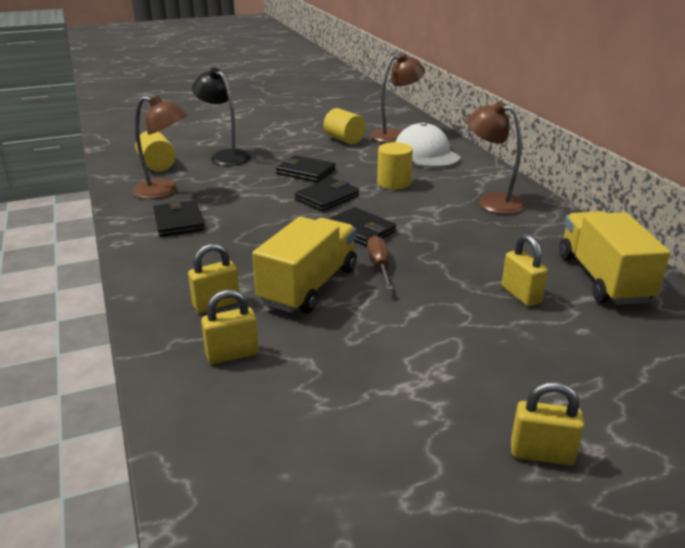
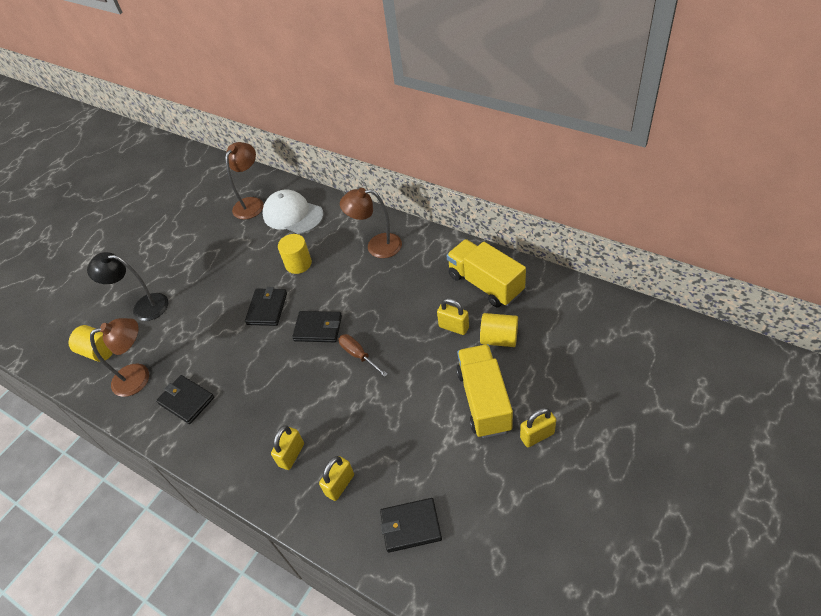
camera: 30 degrees left, 20 degrees up
(305, 172) = (225, 288): black wallet -> black wallet (410, 526)
(309, 286) = (332, 401): yellow truck -> yellow truck (484, 400)
(344, 140) = (218, 231): yellow cylinder -> yellow cylinder (499, 339)

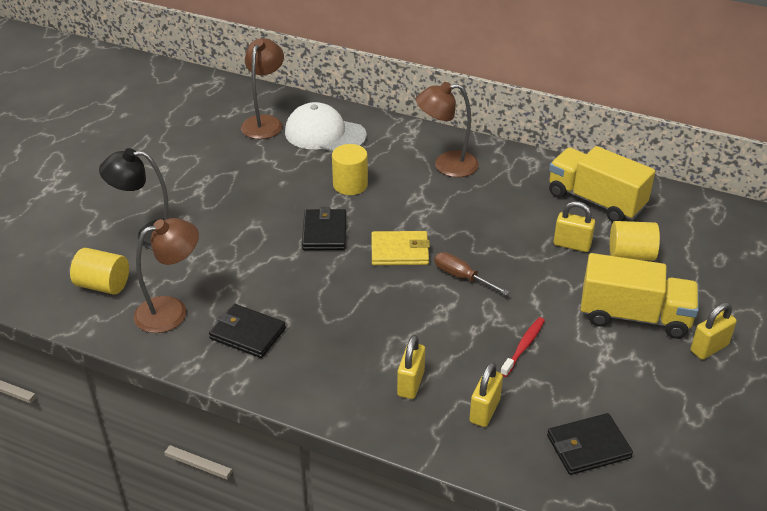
camera: 15 degrees left, 10 degrees down
(318, 328) = (400, 251): black wallet -> yellow wallet
(387, 425) = (523, 346): none -> red toothbrush
(484, 400) = (634, 316): yellow truck -> yellow truck turned 120 degrees clockwise

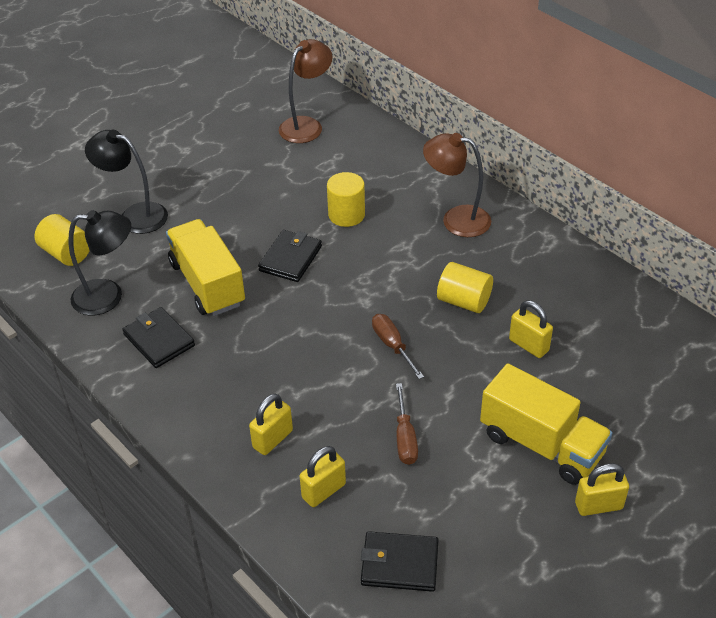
camera: 25 degrees right, 5 degrees up
(171, 311) = (108, 296): brown lamp -> black lamp
(325, 134) = (356, 153): white cap -> none
(400, 251) = (349, 299): yellow wallet -> none
(523, 346) = (405, 438): red toothbrush -> brown screwdriver
(595, 201) = (588, 303): yellow truck -> yellow truck (208, 283)
(631, 255) = (585, 375): yellow cylinder -> yellow cylinder (464, 301)

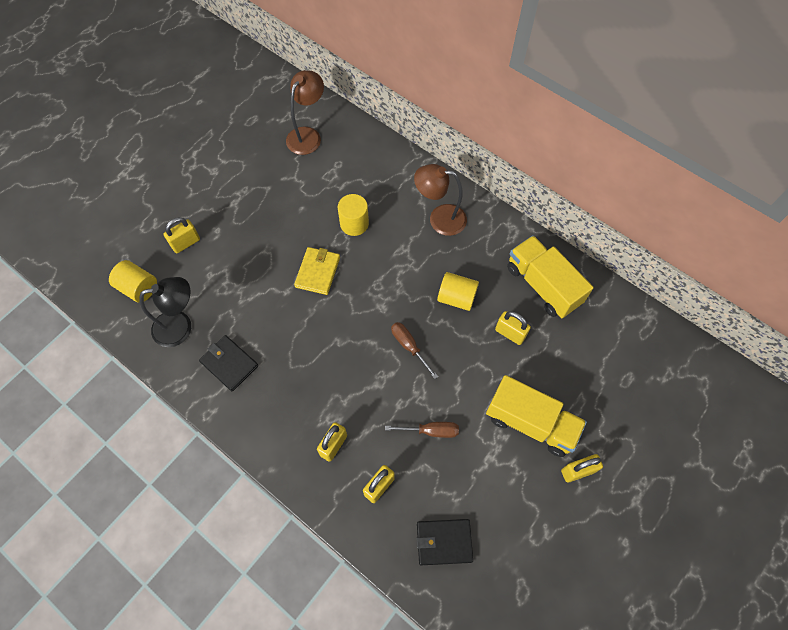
camera: 10 degrees left, 20 degrees up
(135, 215) = (186, 243): black lamp -> yellow padlock
(208, 283) = (257, 304): yellow truck -> yellow truck (543, 285)
(290, 258) = (318, 272): black wallet -> yellow wallet
(405, 438) = (431, 431): brown screwdriver -> brown screwdriver turned 75 degrees counterclockwise

